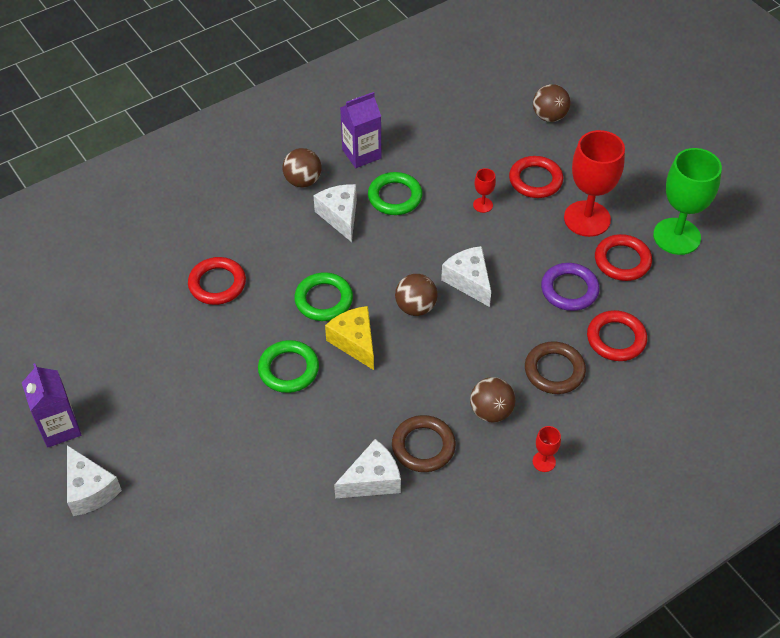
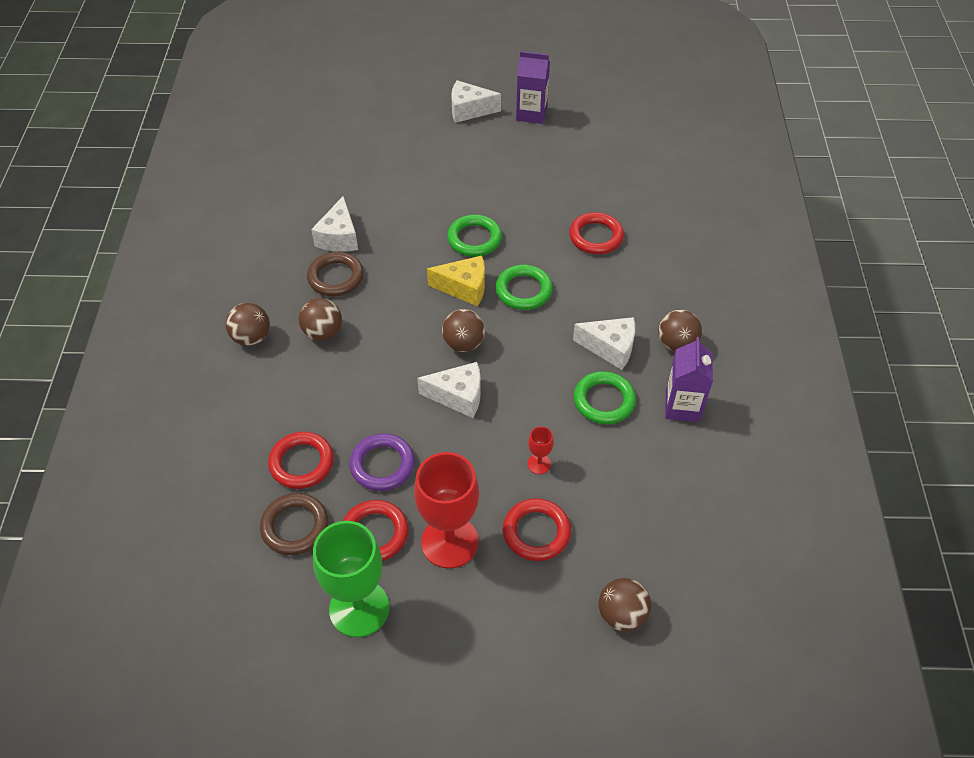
camera: 125 degrees right, 0 degrees up
(544, 461) = (251, 337): red goblet -> brown ball
(554, 370) = (316, 396): brown ring -> brown ring (295, 526)

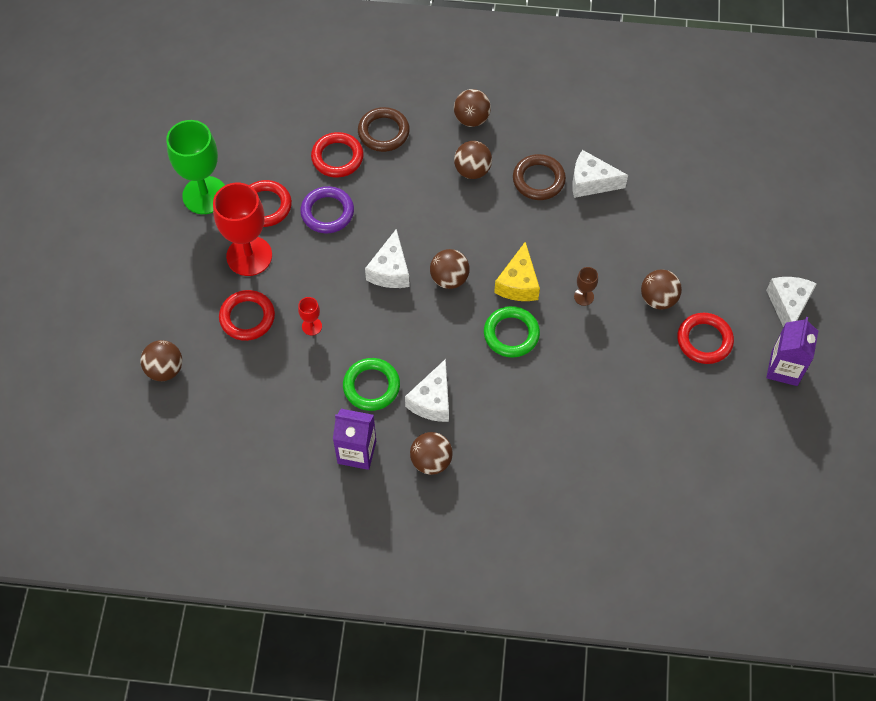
camera: 95 degrees right, 10 degrees up
(295, 526) = (280, 154): brown ring -> brown ring (383, 132)
(471, 188) = (658, 299): none -> brown ball
(474, 239) = (584, 296): green ring -> brown goblet
(596, 237) = (582, 409): red ring -> red ring (704, 340)

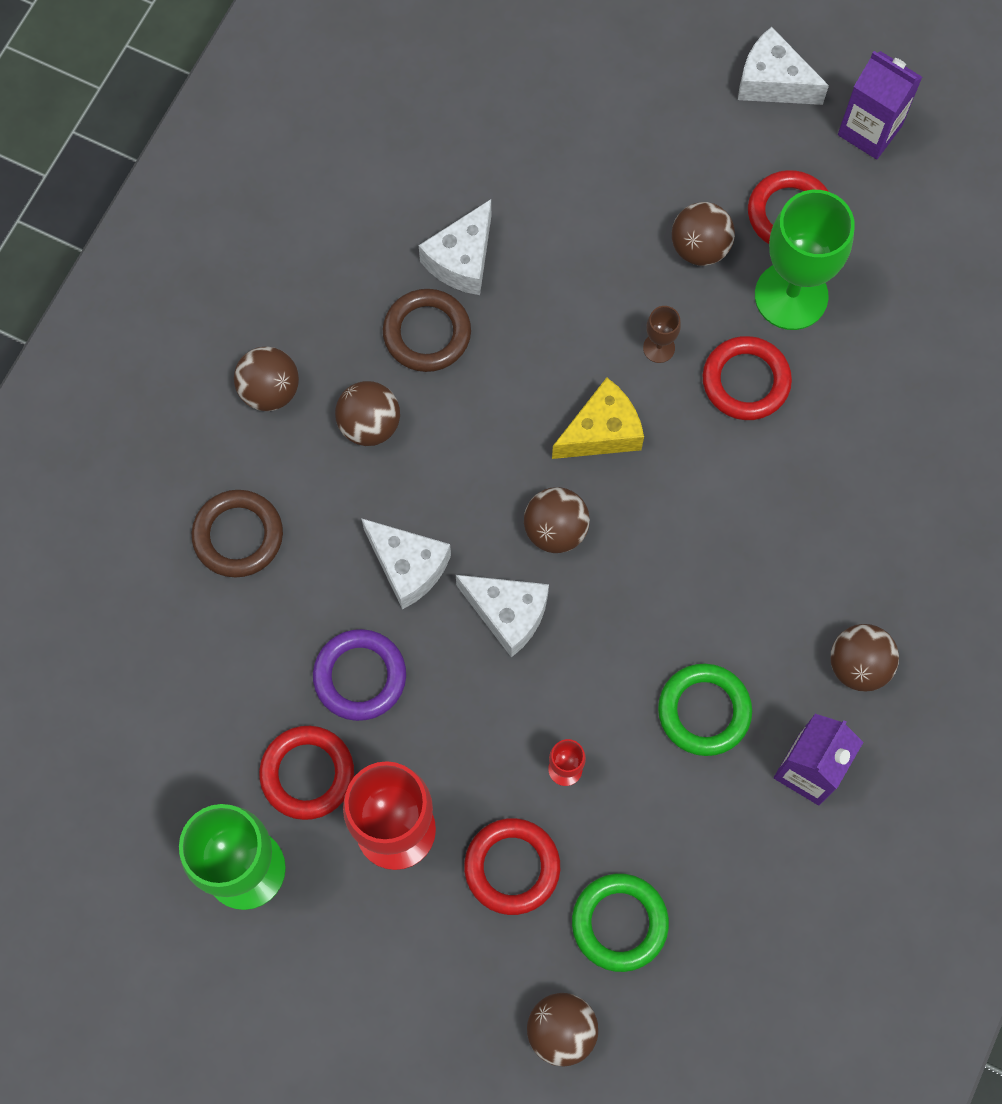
camera: 70 degrees left, 10 degrees up
(337, 157) = (258, 626): red ring -> red ring (746, 381)
(432, 400) = (759, 628): white cheese -> white cheese (408, 566)
(511, 334) = (685, 474): green ring -> green ring (619, 923)
(518, 283) = (601, 432): yellow cheese -> yellow cheese turned 60 degrees counterclockwise
(650, 357) = (791, 296): none -> green goblet

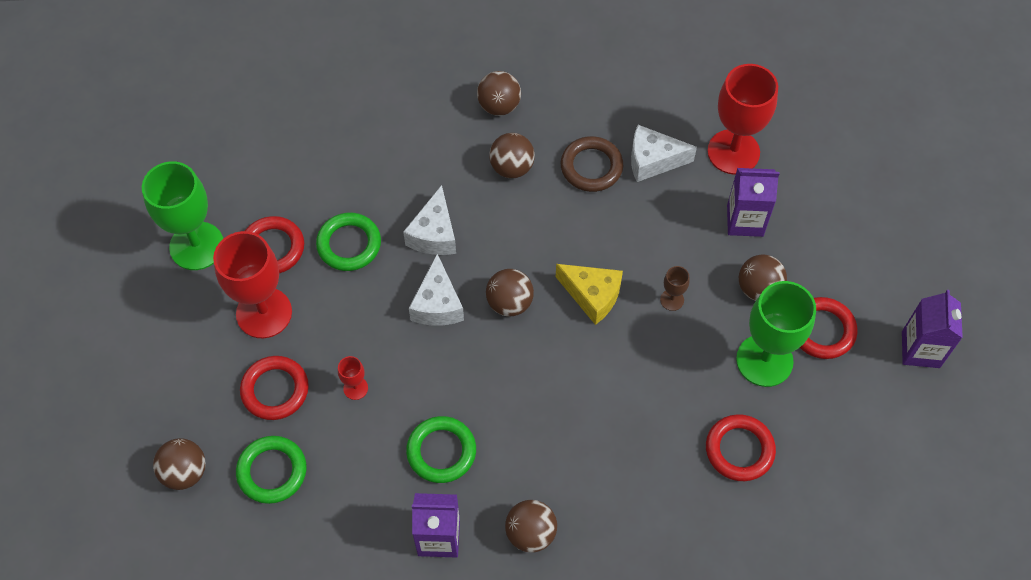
camera: 60 degrees right, 10 degrees down
(238, 536) = (398, 137): brown ring -> none
(360, 676) = (349, 244): purple ring -> green ring
(506, 165) = (733, 152): none -> red goblet
(604, 208) = (745, 220): none -> purple carton
(746, 381) = (685, 363): red ring -> red ring (739, 450)
(773, 82) = (909, 273): white cheese -> none

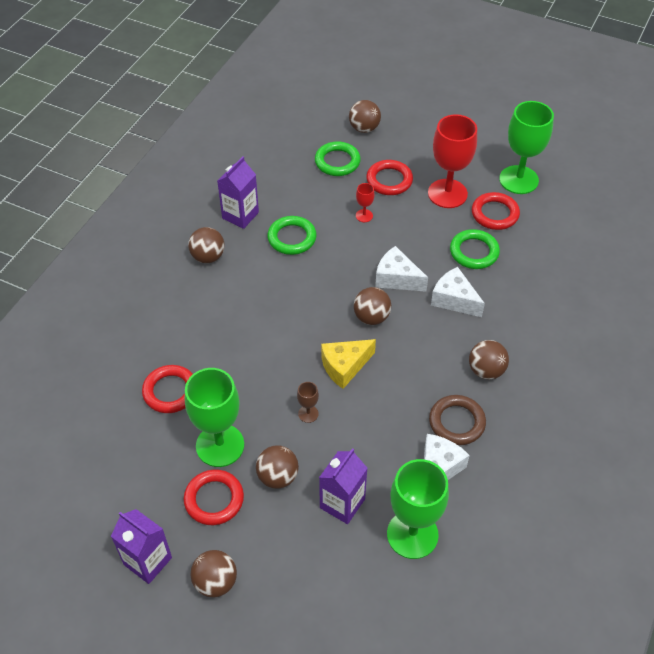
camera: 120 degrees right, 10 degrees down
(499, 105) = (550, 389): brown ball -> brown ball (215, 582)
(733, 152) = (412, 534): red goblet -> green goblet

